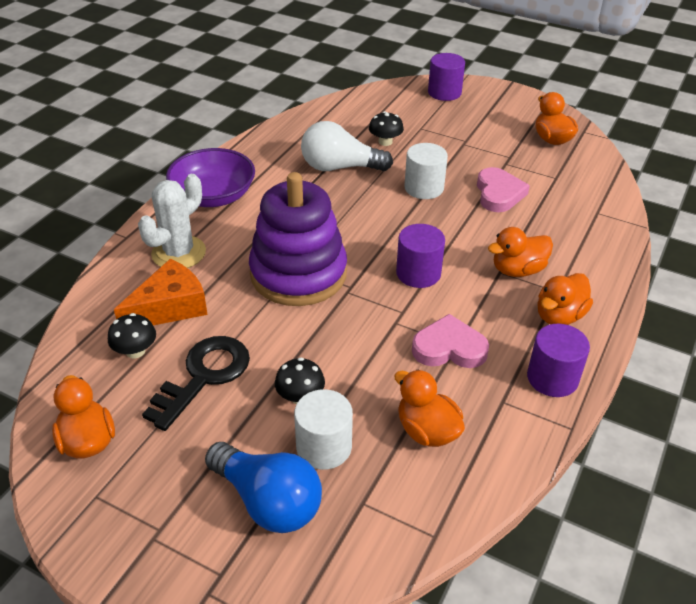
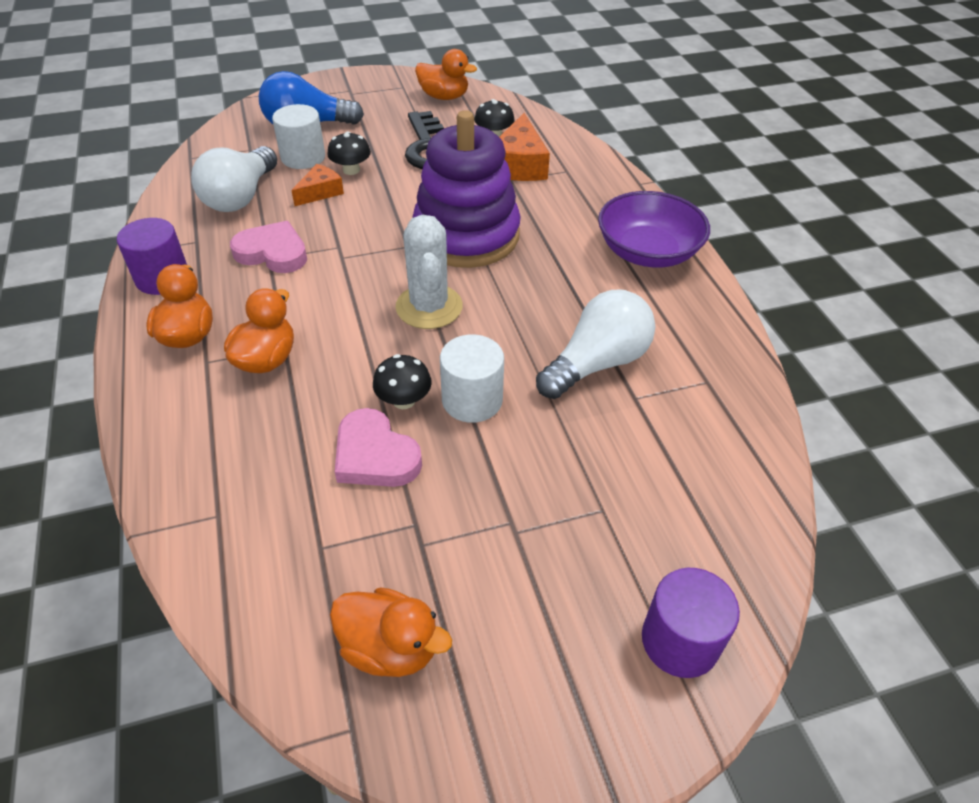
camera: 135 degrees right, 5 degrees up
(178, 253) = (581, 196): white cactus -> white cactus (429, 307)
(354, 388) = (320, 192): none -> orange cheese
(385, 142) = (607, 443): black mushroom -> black mushroom (404, 400)
(418, 273) = (364, 296): purple cylinder -> none
(427, 431) = (240, 197): orange duck -> white light bulb
(449, 348) = (273, 252): pink heart -> pink heart turned 120 degrees counterclockwise

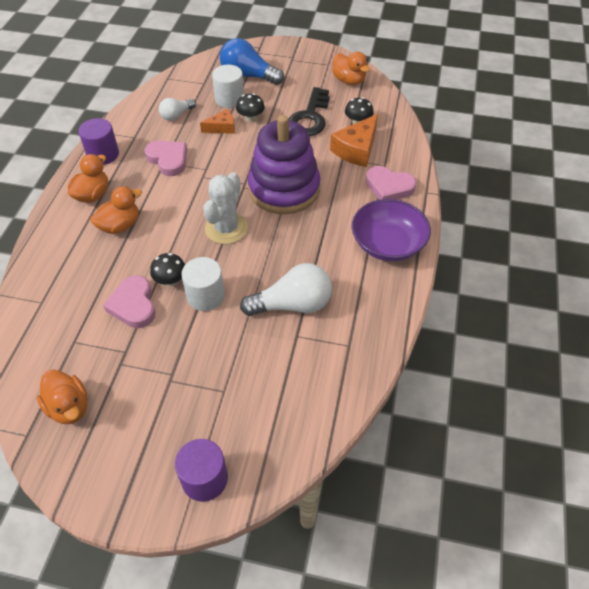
camera: 30 degrees right, 5 degrees up
(240, 197) = (176, 115): white light bulb -> white light bulb, size x0.57
(593, 192) = (389, 187): none -> pink heart

